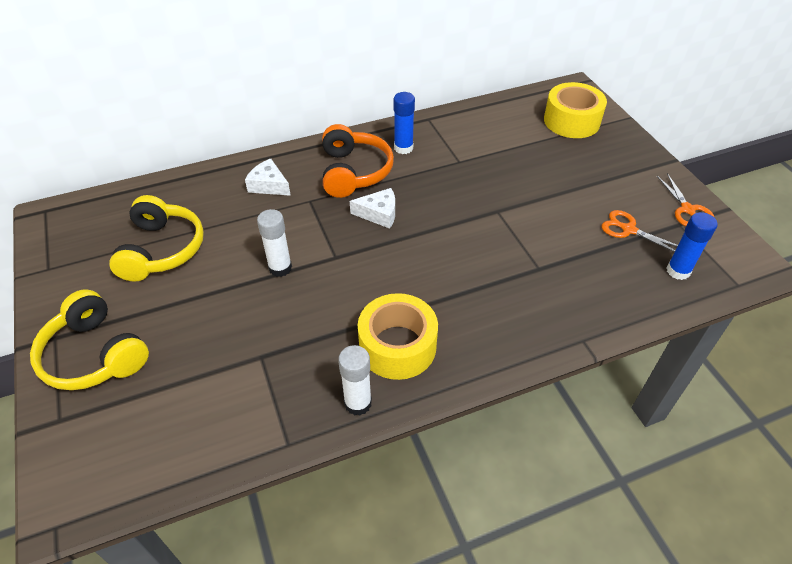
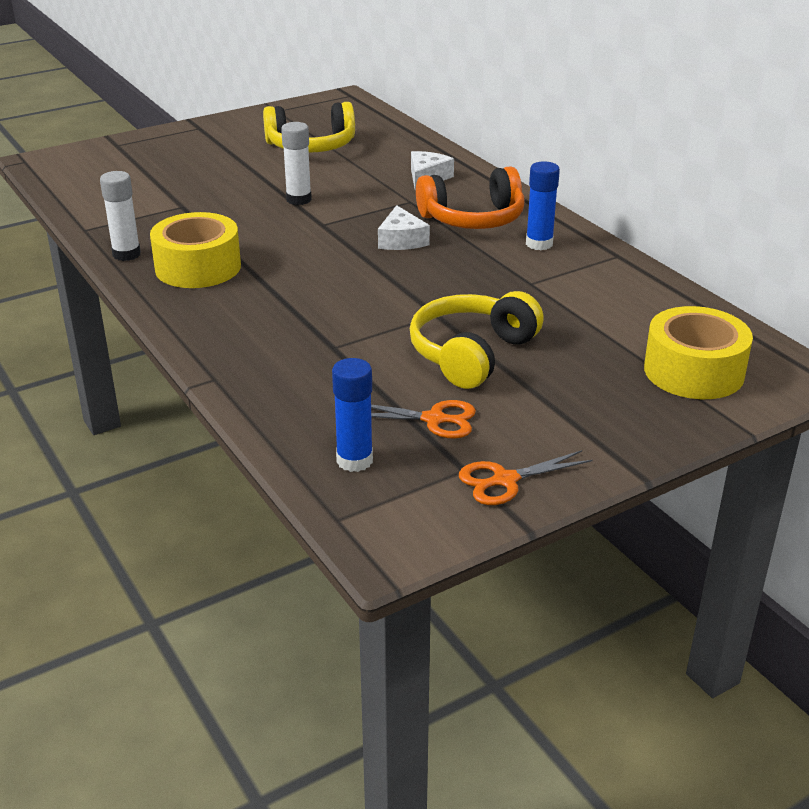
camera: 80 degrees right, 15 degrees down
(94, 355) = (181, 144): yellow headphones -> yellow headphones (472, 354)
(629, 230) = (434, 419): orange scissors -> orange scissors turned 75 degrees clockwise

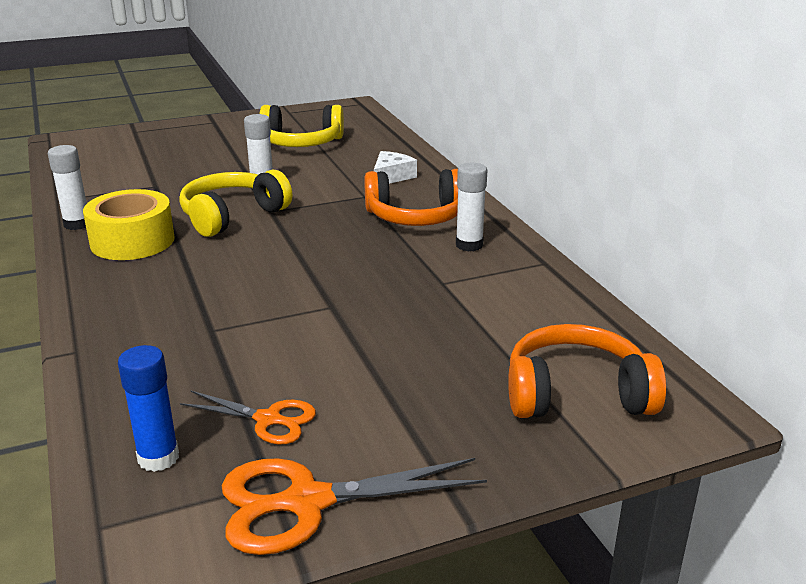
camera: 10 degrees right, 5 degrees down
(401, 240) = (336, 231): white cheese -> none
(472, 354) = (346, 351): yellow headphones -> yellow headphones (232, 216)
(505, 480) = (307, 502): orange scissors -> orange scissors, size x1.68
(539, 244) = (469, 245): blue glue stick -> white glue stick
(693, 371) = (576, 394): yellow tape -> orange headphones

